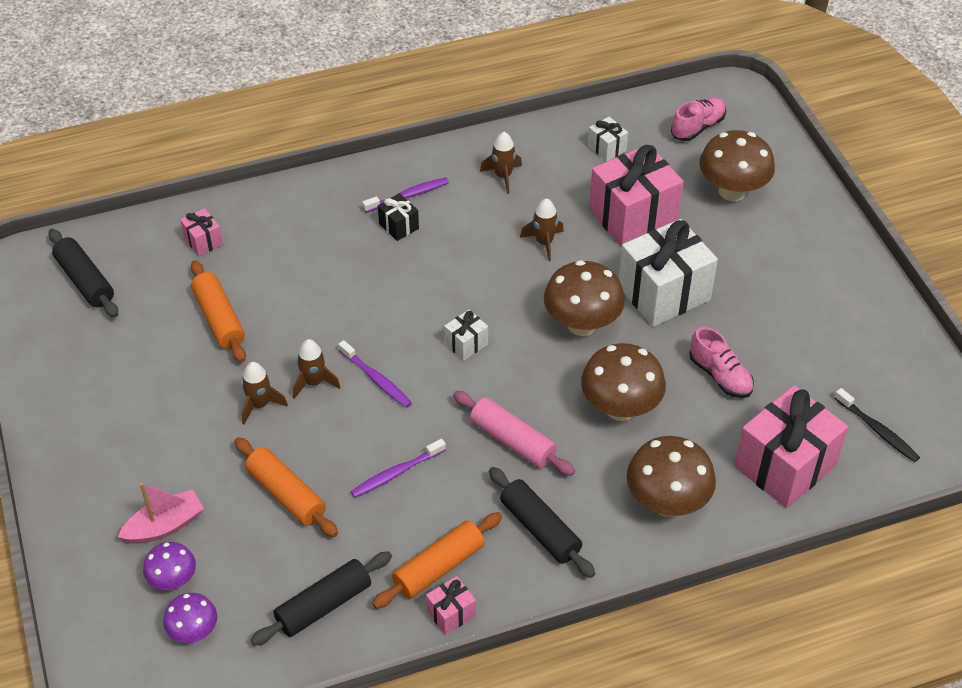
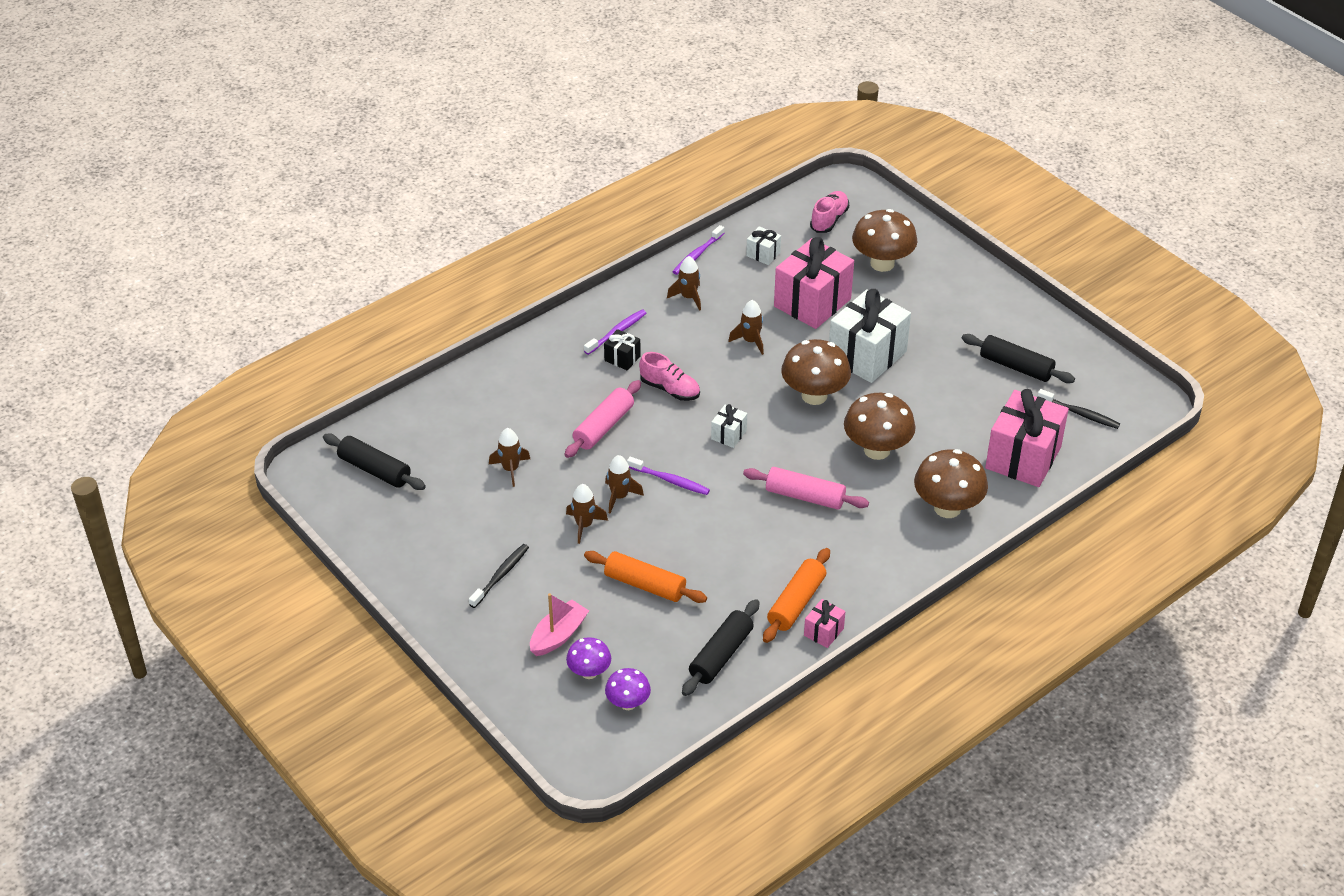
camera: 20 degrees left, 5 degrees down
(143, 437) = (500, 575): none -> black toothbrush
(203, 241) = (460, 412): pink gift -> none
(219, 319) = (510, 469): orange rolling pin -> brown rocket
(339, 297) = (603, 426): none -> pink rolling pin
(396, 473) = (725, 545): purple toothbrush -> purple toothbrush (697, 255)
(540, 529) = (860, 553): black rolling pin -> black rolling pin (1016, 366)
(720, 376) = (942, 405): pink shoe -> pink shoe (670, 389)

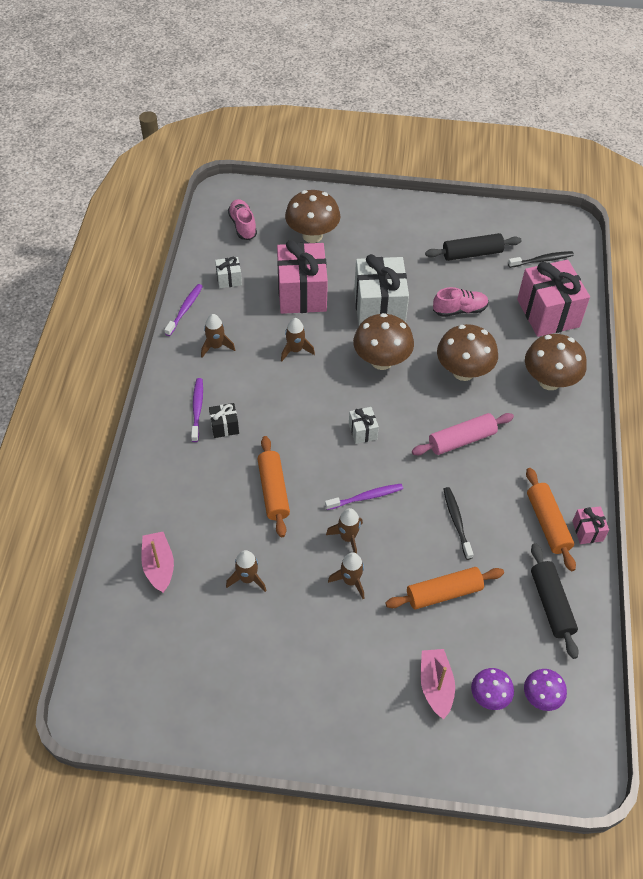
camera: 45 degrees left, 10 degrees up
(375, 470) = (144, 665): black rolling pin -> none
(459, 417) = (159, 566): none -> pink boat
(500, 575) = (341, 673): black toothbrush -> black toothbrush (456, 522)
(603, 426) = (273, 491): pink rolling pin -> orange rolling pin
(670, 389) = (284, 426): pink shoe -> pink shoe (459, 310)
(697, 255) = (185, 309): purple toothbrush -> purple toothbrush turned 150 degrees counterclockwise

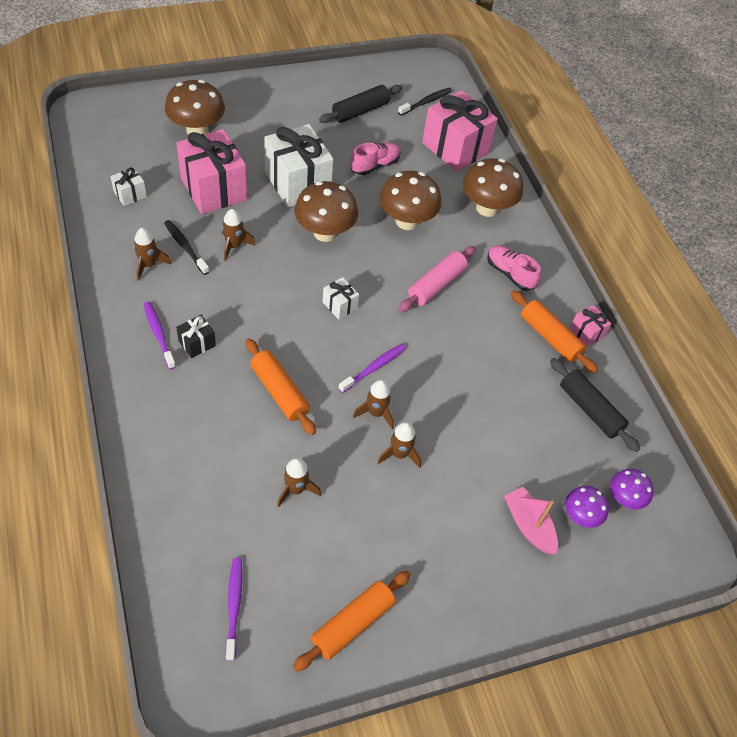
camera: 30 degrees left, 0 degrees up
(159, 566) = (195, 511): pink boat -> none
(185, 309) = (96, 237): purple toothbrush -> purple toothbrush (234, 606)
(243, 226) = (119, 138): pink shoe -> pink shoe (510, 274)
(443, 593) = (491, 434): orange rolling pin -> orange rolling pin (352, 623)
(456, 522) = (470, 363): black toothbrush -> black toothbrush (185, 247)

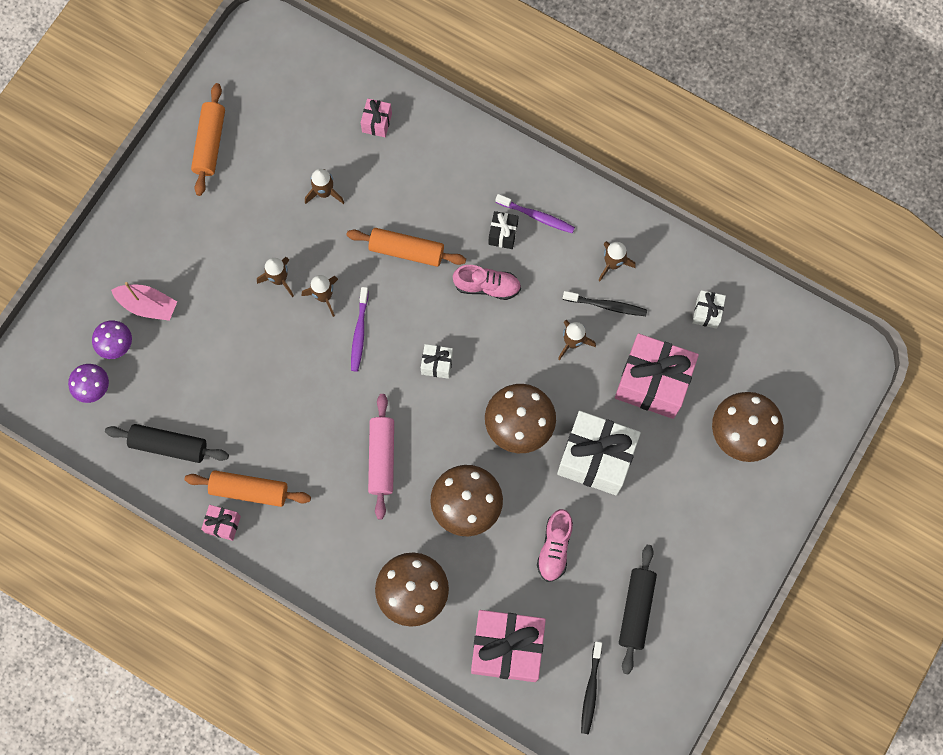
camera: 145 degrees right, 20 degrees up
(191, 508) = (377, 123): none -> pink gift
(234, 606) = (290, 92): purple toothbrush -> none
(510, 274) = (332, 530): pink shoe -> pink shoe (487, 286)

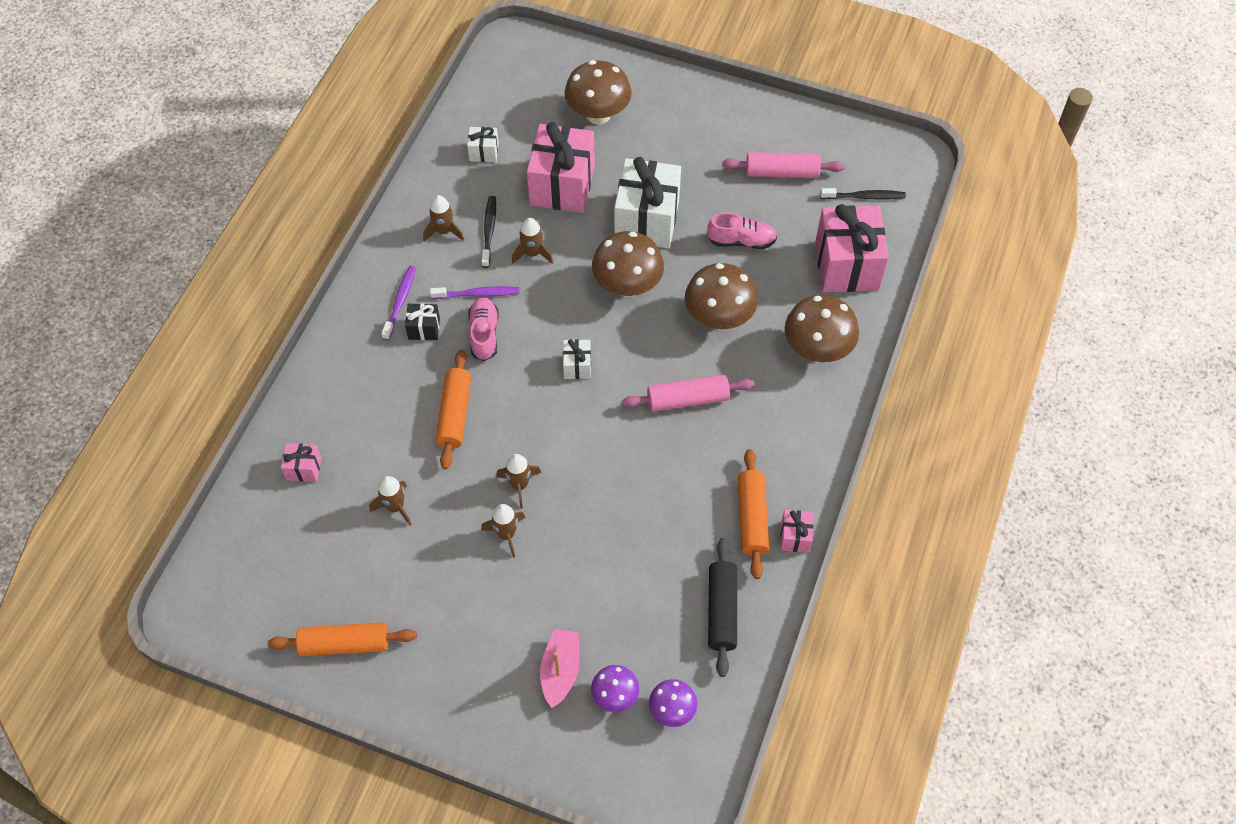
camera: 100 degrees left, 15 degrees down
(359, 332) = (555, 443): purple toothbrush -> purple toothbrush (477, 294)
(636, 610) = (782, 172): black rolling pin -> pink rolling pin

